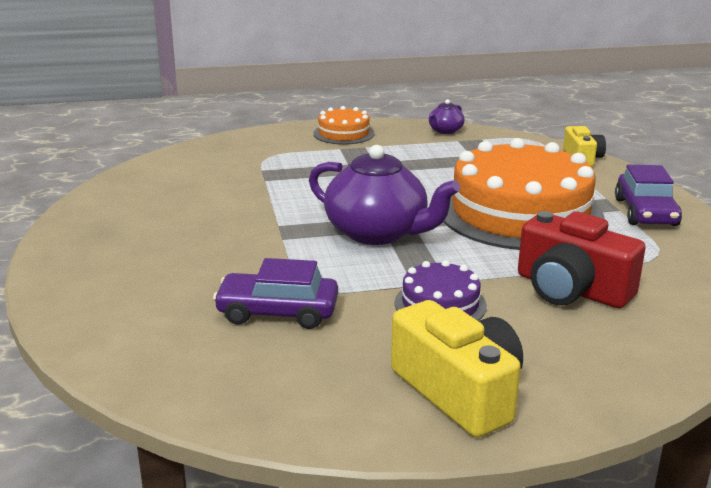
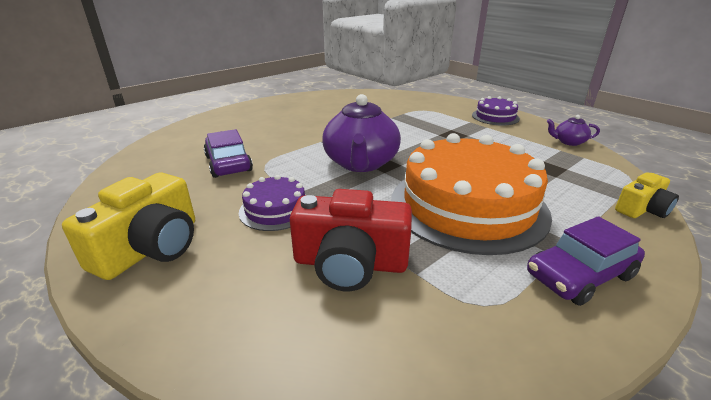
camera: 60 degrees right, 5 degrees up
(343, 133) = (495, 117): orange cake -> purple cake
(571, 289) = (350, 263): red camera -> red camera turned 90 degrees counterclockwise

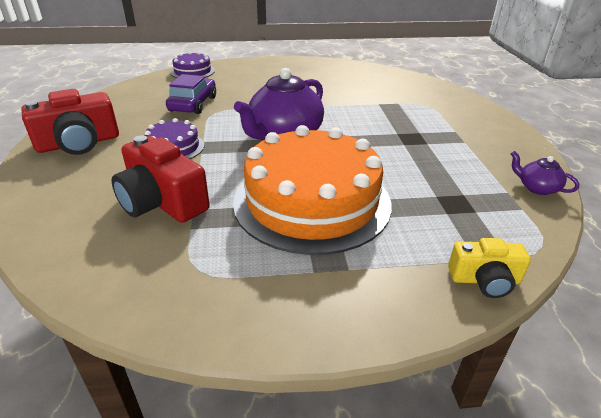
camera: 35 degrees right, 5 degrees up
(151, 247) = (79, 143): yellow camera -> red camera
(495, 117) = (495, 135): purple cake -> purple cake (192, 71)
(580, 275) = (305, 292): purple car -> none

